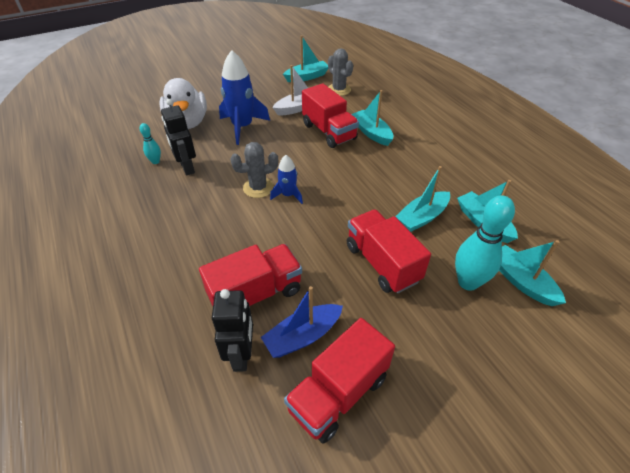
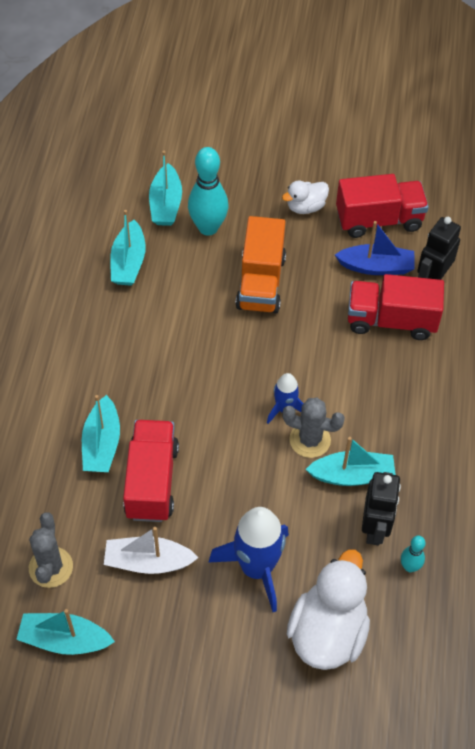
camera: 145 degrees left, 10 degrees up
(382, 263) = (261, 282): red truck -> orange truck
(417, 358) = (305, 207): none -> white duck
(422, 217) = (177, 301): turquoise boat -> turquoise boat (352, 475)

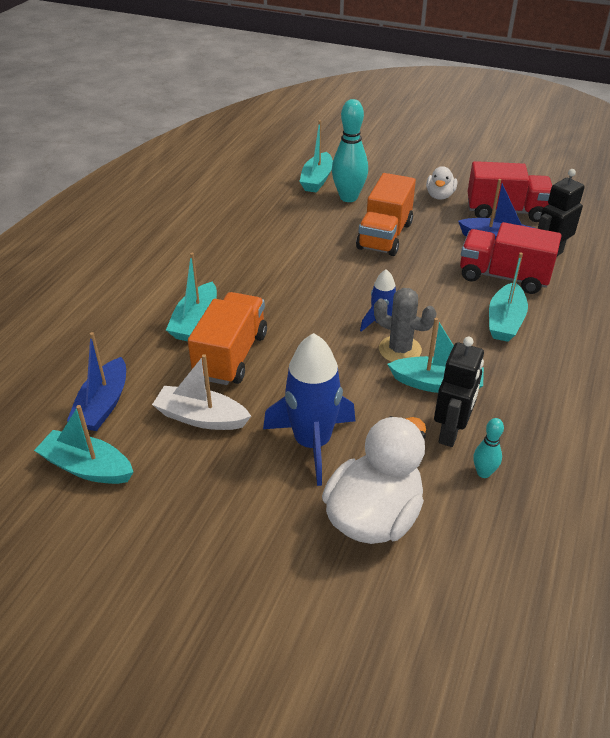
camera: 15 degrees right, 15 degrees down
(51, 567) = (103, 405): grey cactus -> blue boat
(128, 262) = (271, 209): turquoise boat -> turquoise boat (505, 321)
(152, 481) = (231, 356): red truck -> orange truck
(305, 207) = (440, 196): white duck -> white duck turned 60 degrees counterclockwise

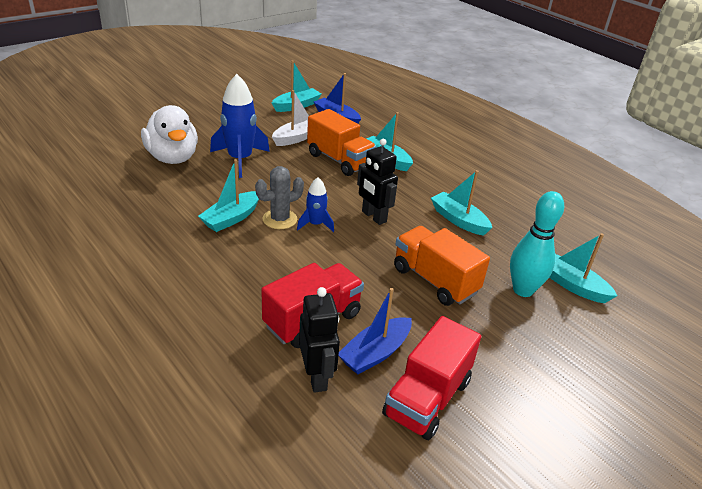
camera: 115 degrees right, 5 degrees down
(440, 196) = (494, 360): white duck -> none
(451, 432) = (189, 204): black robot -> black robot (373, 217)
(483, 473) = (149, 200): turquoise bowling pin -> none
(505, 321) = (256, 284): turquoise boat -> turquoise boat (458, 220)

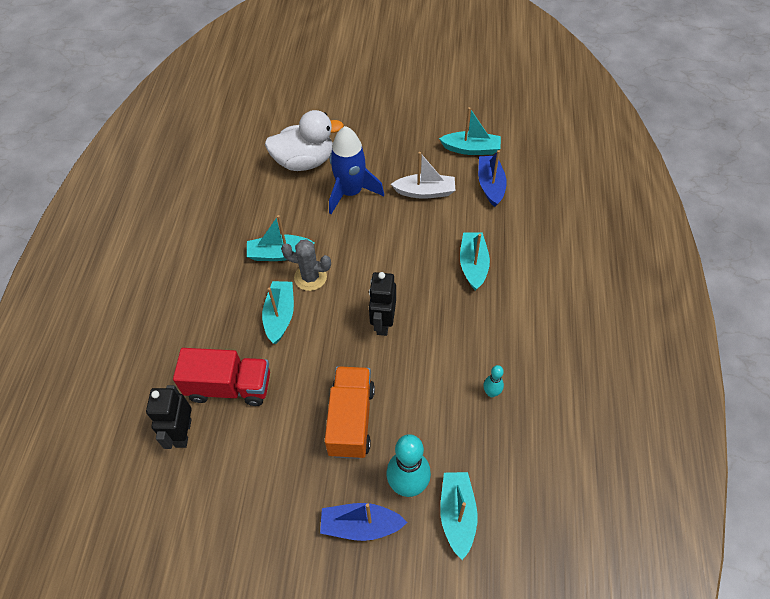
camera: 50 degrees right, 20 degrees up
(172, 157) = (305, 161): white duck -> white duck turned 120 degrees counterclockwise
(315, 224) = (330, 300): blue rocket -> none
(317, 377) = (183, 433): black robot -> black robot turned 150 degrees clockwise
(339, 160) = (430, 241): orange truck -> none
(375, 353) = (235, 446): blue boat -> blue boat (361, 525)
(427, 398) = (224, 507): red truck -> none
(458, 220) = (450, 377): turquoise boat -> turquoise boat (280, 316)
(493, 214) = (491, 393): none -> turquoise bowling pin

